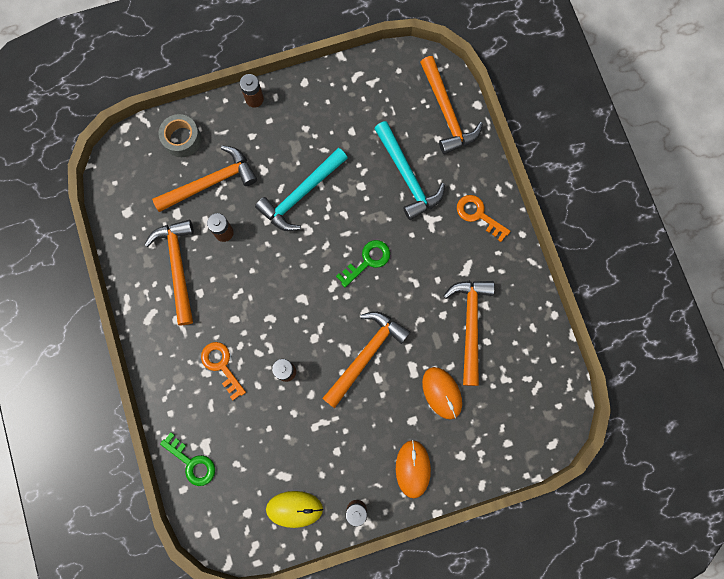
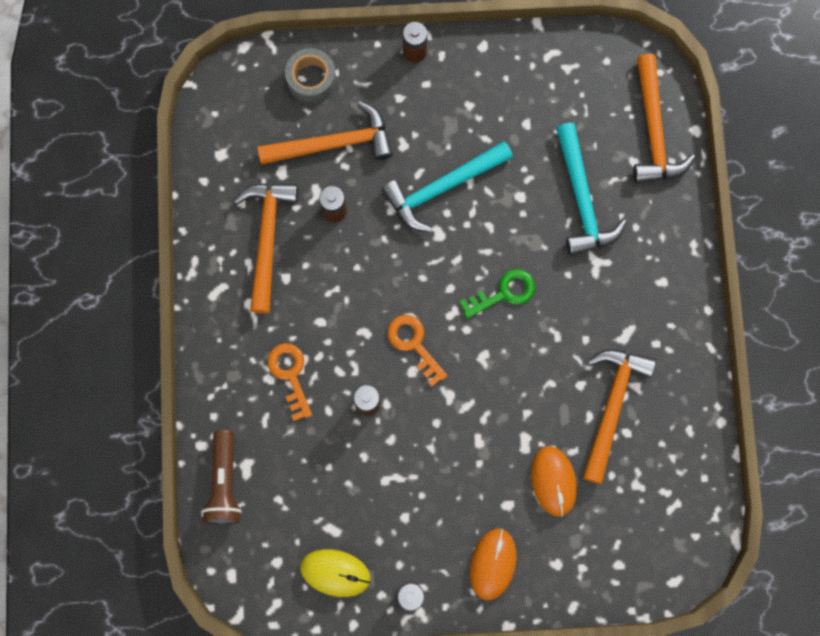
camera: 15 degrees right, 0 degrees up
(192, 462) = (225, 483): green key -> brown flashlight
(366, 355) = (472, 409): orange hammer -> none
(479, 215) = (659, 272): orange key -> orange key (414, 345)

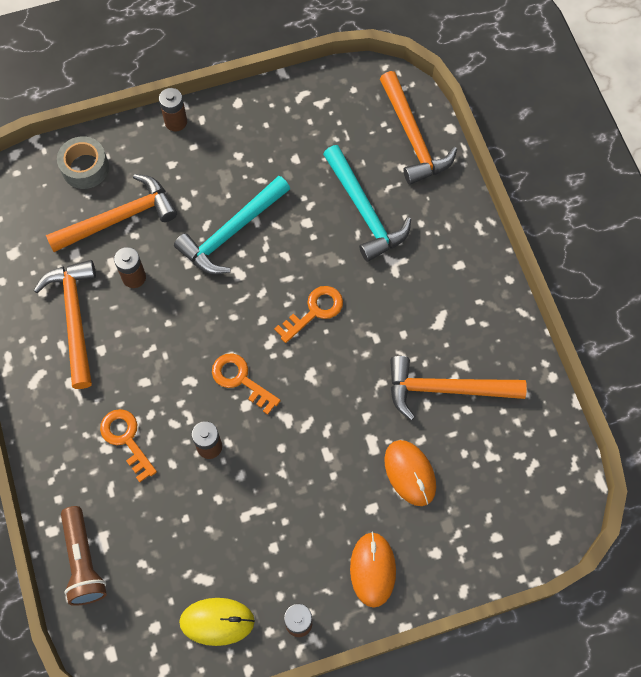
camera: 15 degrees left, 10 degrees down
(503, 293) = (314, 311): green key -> orange key
(612, 406) = (445, 389): orange hammer -> orange hammer turned 90 degrees counterclockwise

